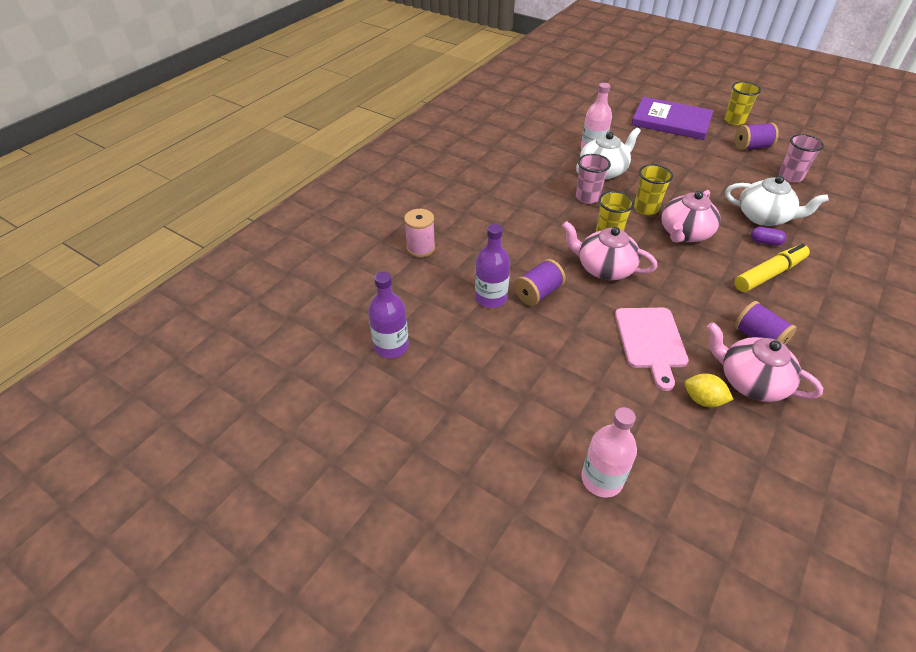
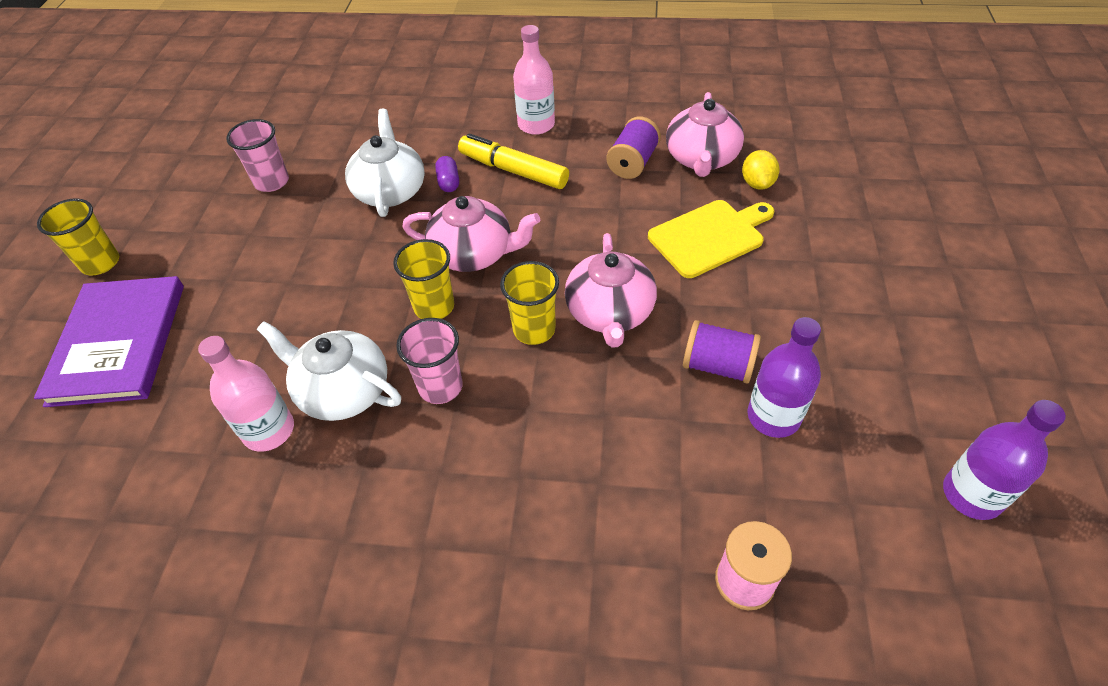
camera: 115 degrees left, 5 degrees up
(602, 479) = (922, 225): pink bottle -> pink bottle (536, 125)
(651, 341) = (710, 236): pink cutting board -> yellow cutting board
(751, 147) = (192, 230): purple spool -> none

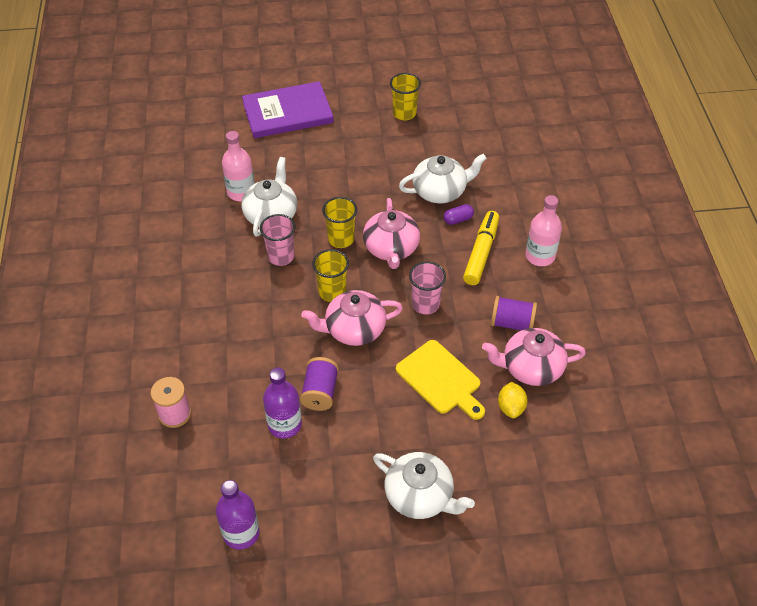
camera: 75 degrees right, 0 degrees up
(100, 263) = (343, 82): yellow cup -> yellow cup (404, 113)
(272, 182) = (432, 130): pink cup -> pink cup (425, 304)
(757, 183) = (511, 407): yellow lemon -> yellow lemon turned 75 degrees counterclockwise
(887, 281) = (420, 496): none -> white teapot

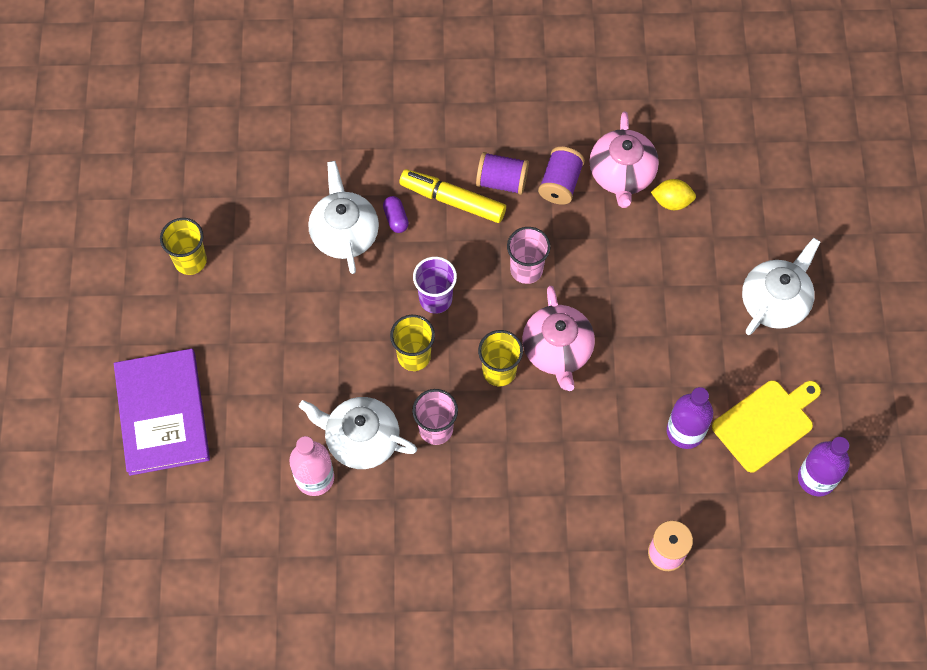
camera: 85 degrees left, 15 degrees up
(320, 392) = (644, 392): purple spool -> purple spool (501, 181)
(391, 248) = (435, 299): pink teapot -> purple cup
(441, 380) = (633, 265): yellow cutting board -> yellow cutting board (766, 423)
(540, 256) = (464, 139): pink bottle -> none

